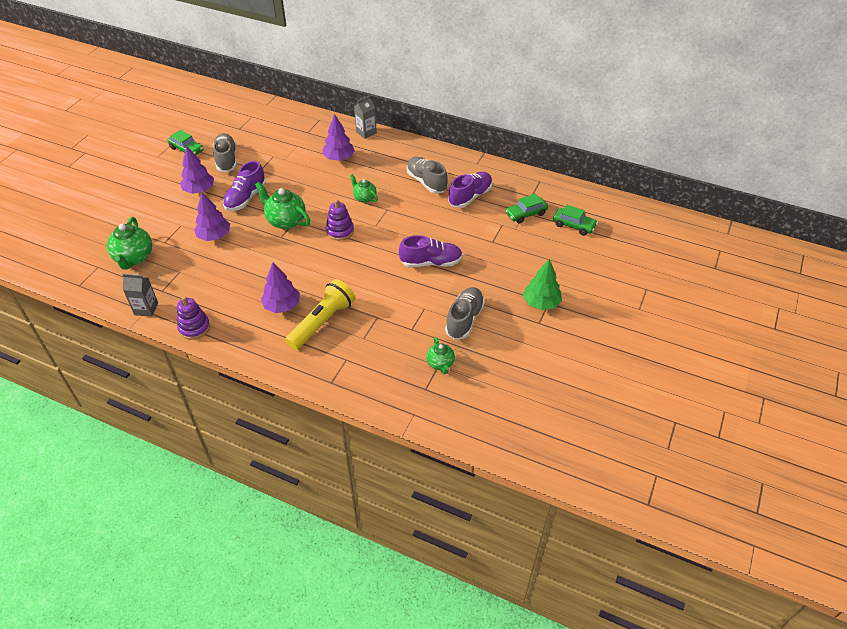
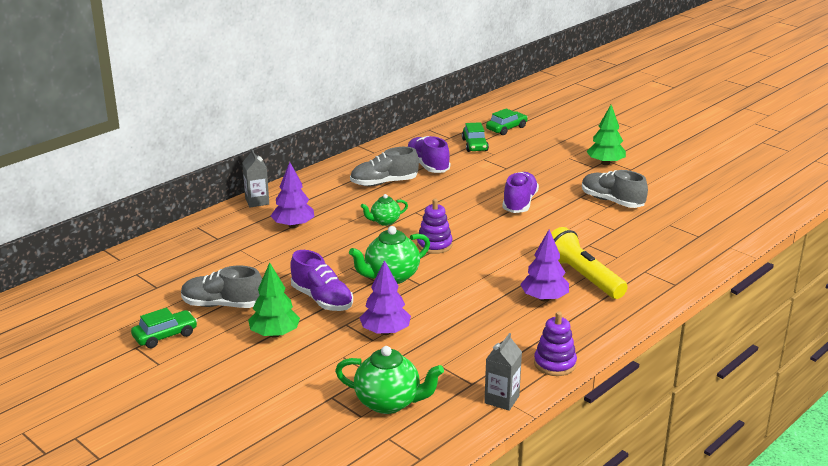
camera: 70 degrees left, 20 degrees down
(199, 190) = (275, 334): purple tree -> green tree
(440, 364) = (667, 223): green teapot -> none

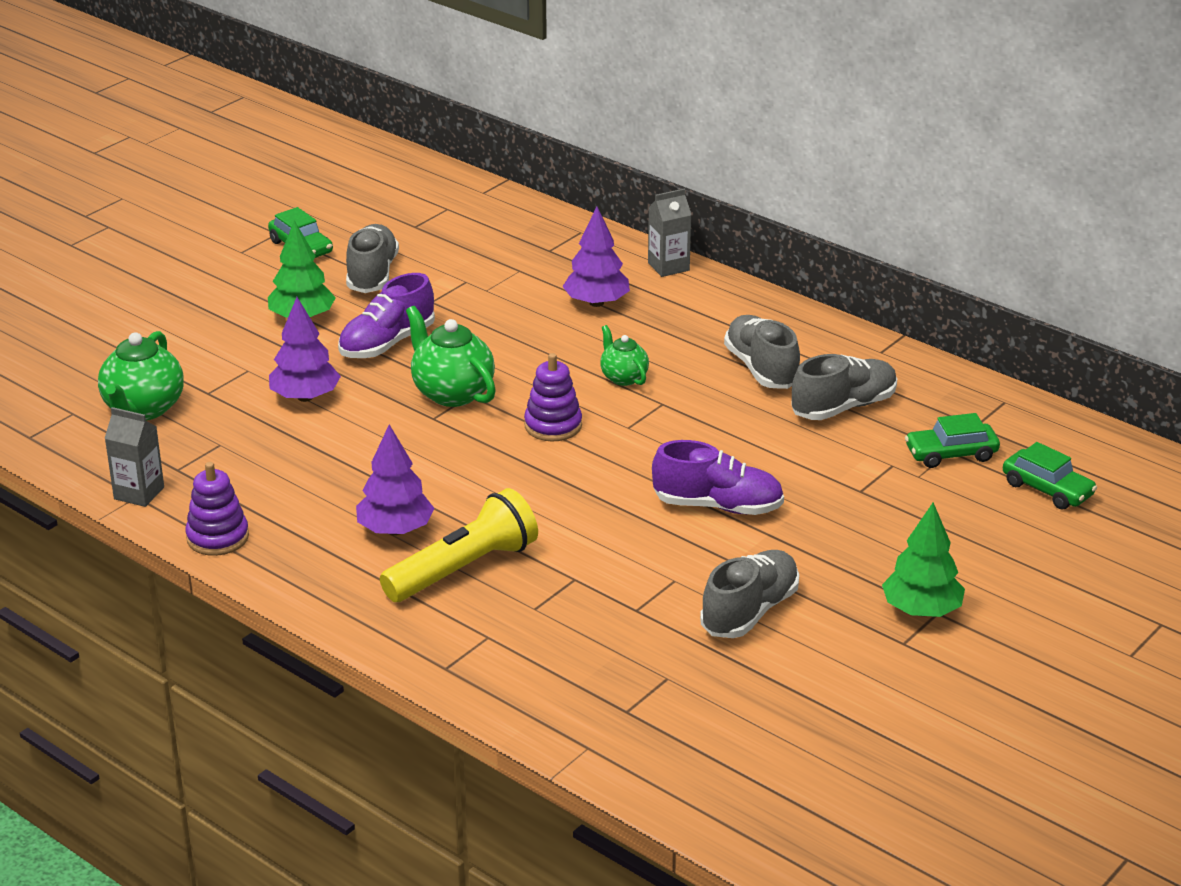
camera: 85 degrees right, 5 degrees up
(427, 165) = (843, 407): purple shoe -> grey shoe

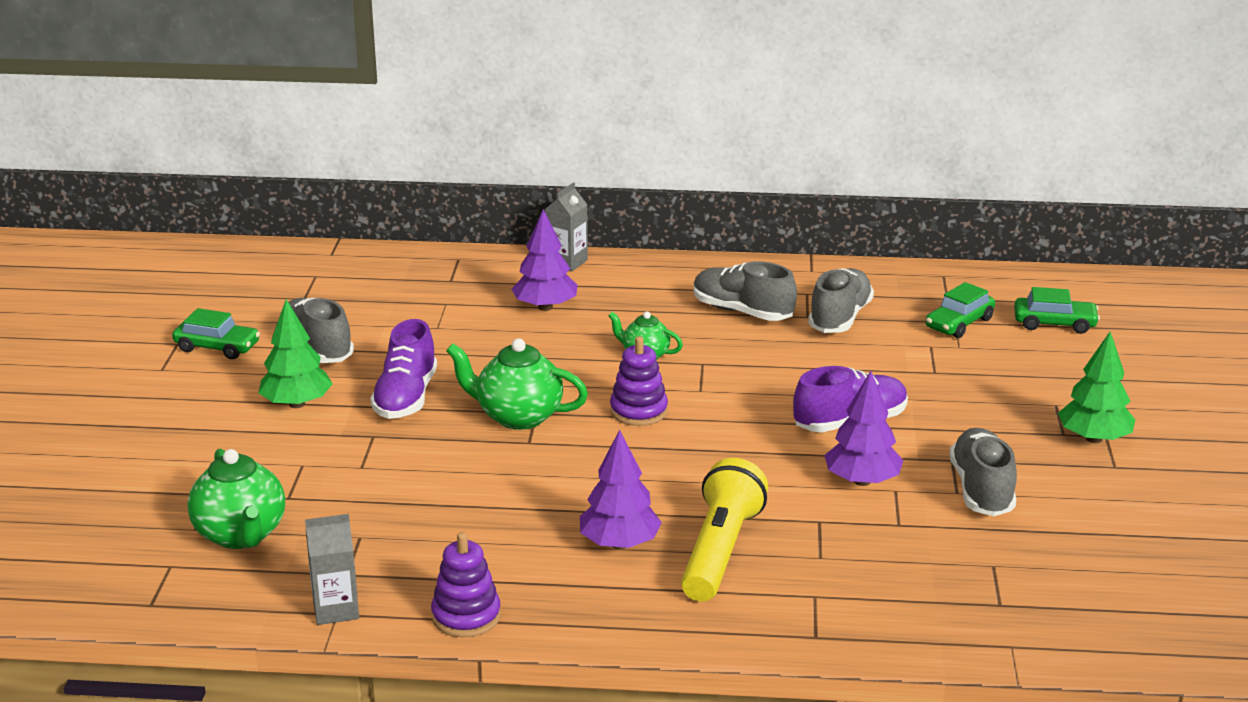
camera: 35 degrees left, 5 degrees down
(305, 397) = (388, 467): purple tree -> purple tree (862, 481)

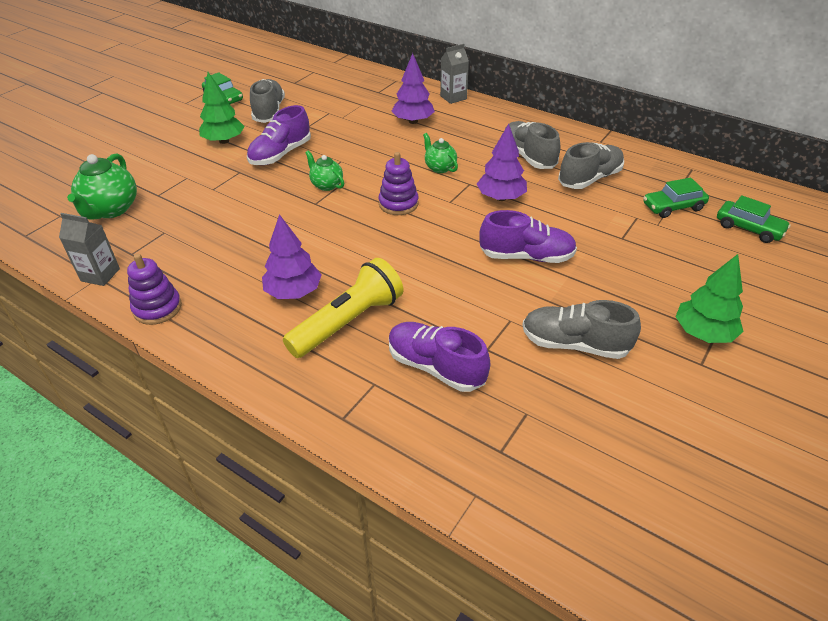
camera: 30 degrees right, 15 degrees up
(518, 417) = (326, 185): green teapot -> green teapot, size x0.59
(862, 481) = (493, 304): purple tree -> purple tree (501, 198)
(863, 558) = (436, 367): none -> purple shoe
(981, 490) = (574, 344): grey shoe -> grey shoe turned 105 degrees counterclockwise

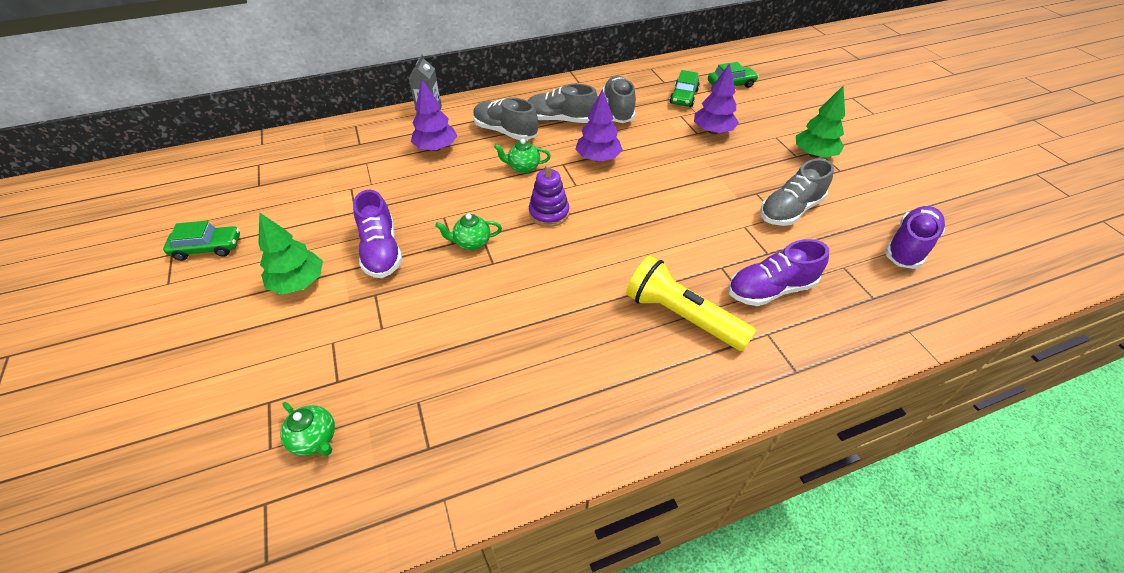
camera: 55 degrees left, 5 degrees up
(100, 275) = (441, 494): grey carton -> none
(111, 209) = (315, 439): green teapot -> green teapot, size x0.59
(157, 308) = (550, 456): purple stacking toy -> none
(269, 112) = (290, 226): grey shoe -> grey shoe (505, 132)
(293, 292) = (613, 335): purple tree -> purple tree (713, 131)
(348, 322) = (682, 316): yellow flashlight -> yellow flashlight turned 45 degrees counterclockwise
(526, 256) = (680, 183): purple shoe -> purple shoe (908, 247)

